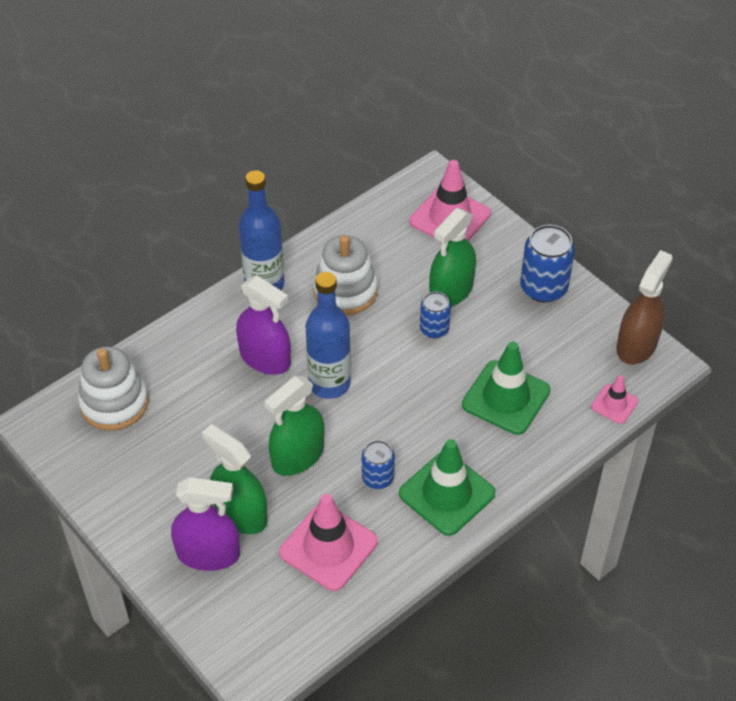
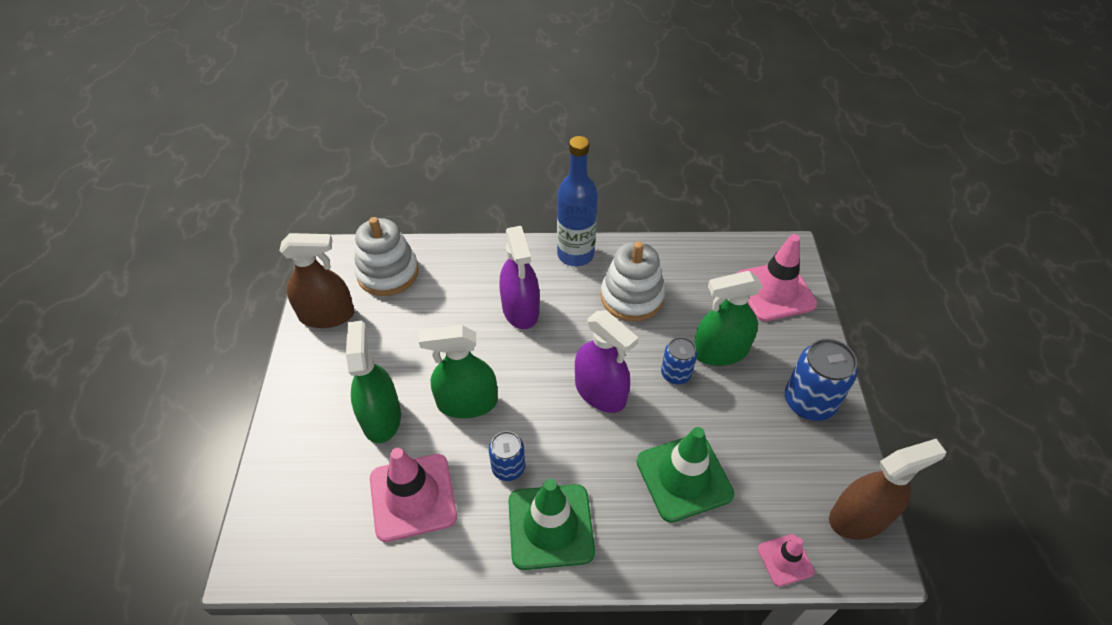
camera: 40 degrees right, 0 degrees up
(99, 472) = (327, 315): none -> brown spray bottle
(208, 554) = (327, 432): purple spray bottle -> purple spray bottle (600, 392)
(329, 383) = (548, 361): blue bottle -> none

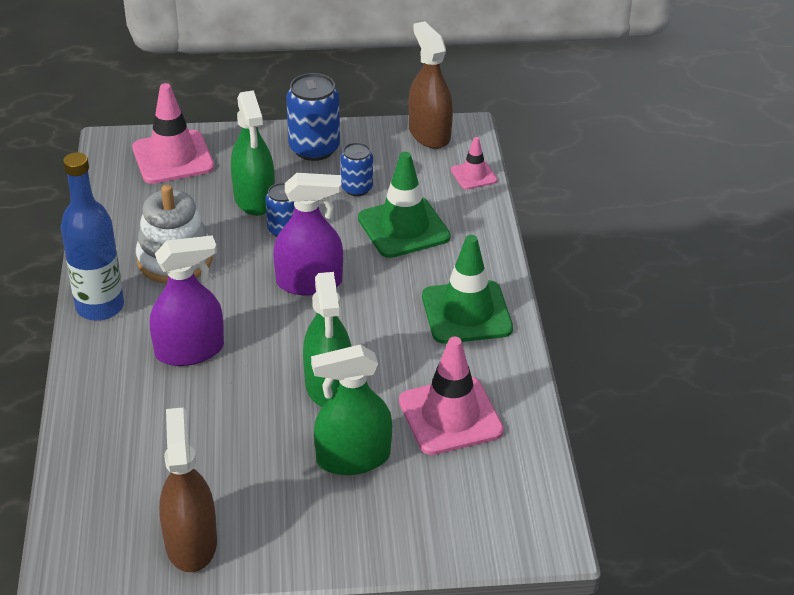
camera: 95 degrees left, 10 degrees down
(388, 273) = (115, 488): white stacking toy -> none
(508, 467) = (407, 346): blue can -> blue can (357, 188)
(600, 392) = (309, 282): purple spray bottle -> purple spray bottle turned 45 degrees clockwise

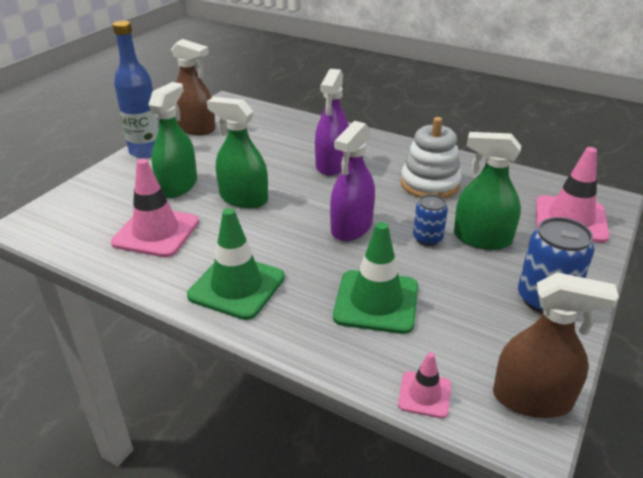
camera: 125 degrees right, 5 degrees down
(100, 307) = (404, 149): blue bottle -> blue bottle (146, 151)
(357, 188) = (459, 299): blue can -> none

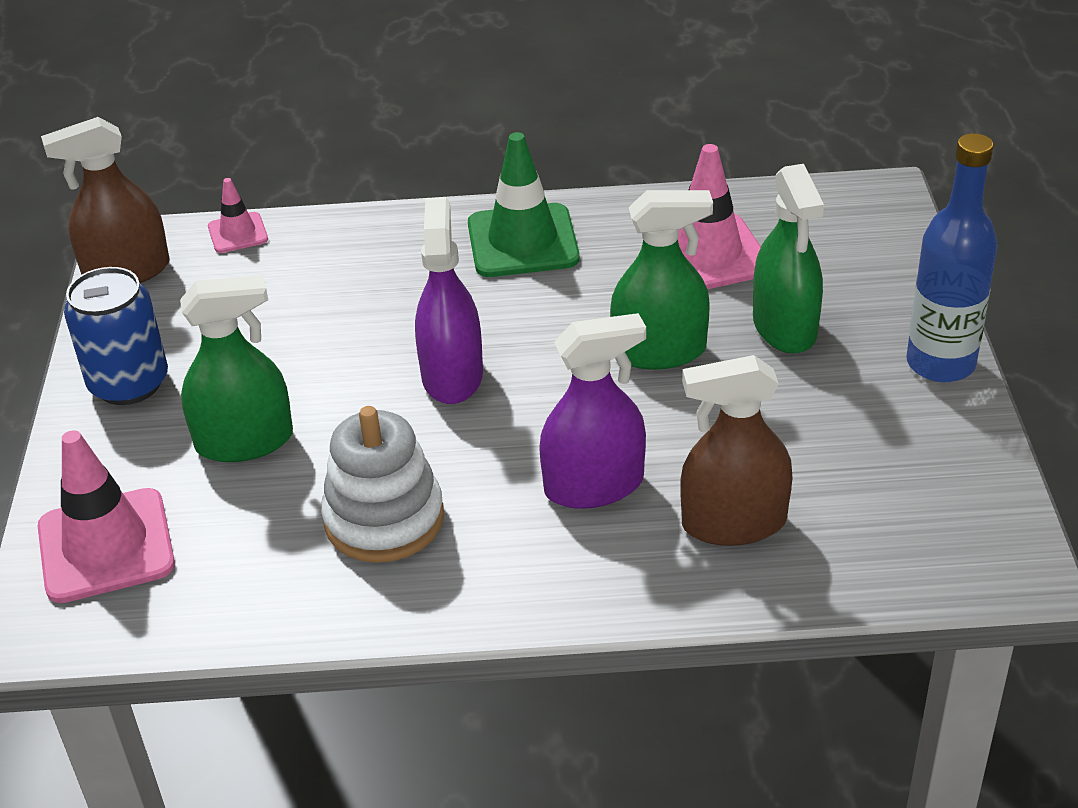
camera: 150 degrees right, 5 degrees up
(195, 128) = (948, 455): brown spray bottle -> brown spray bottle (734, 523)
(332, 164) = (594, 485): purple spray bottle -> purple spray bottle turned 90 degrees clockwise
(376, 302) = (343, 293): green traffic cone -> none
(427, 238) = (328, 406): blue can -> none

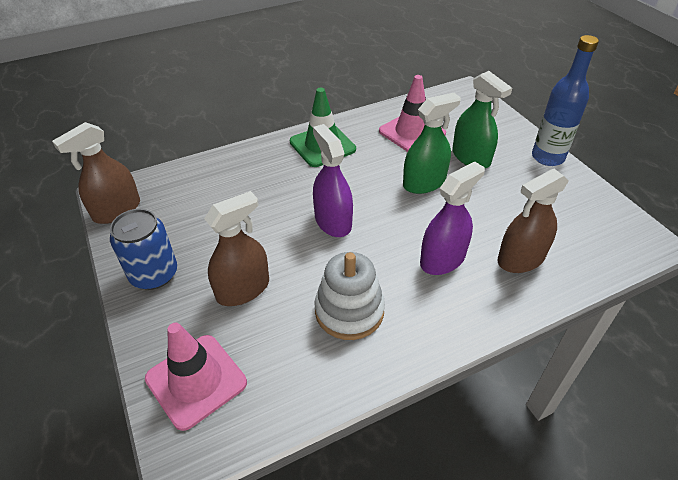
camera: 25 degrees left, 5 degrees up
(238, 233) = (170, 175): pink traffic cone -> none
(244, 441) = (243, 289): green spray bottle -> brown spray bottle

